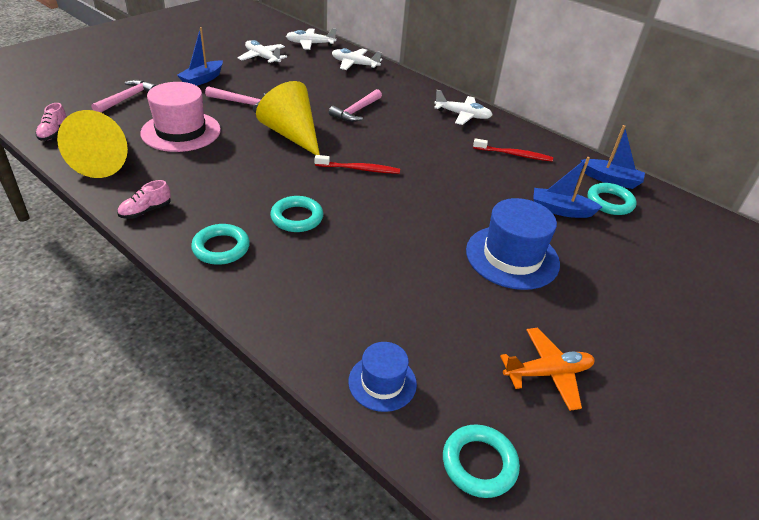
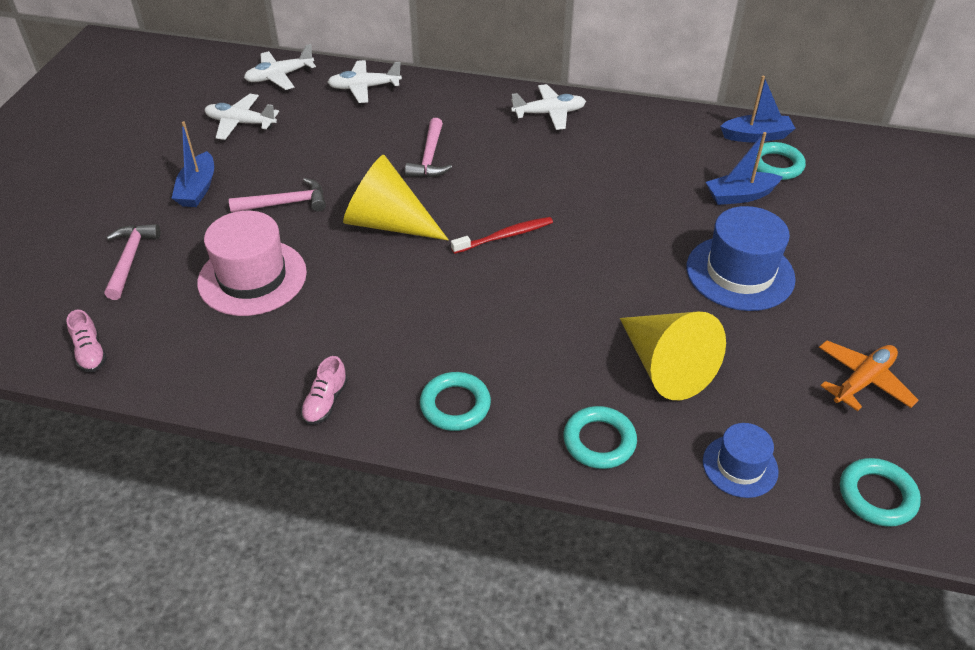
camera: 25 degrees left, 5 degrees up
(106, 160) = (203, 360): yellow cone -> yellow cone (665, 367)
(297, 218) = (497, 329): turquoise ring -> turquoise ring (599, 441)
(514, 154) = (643, 145): red toothbrush -> none

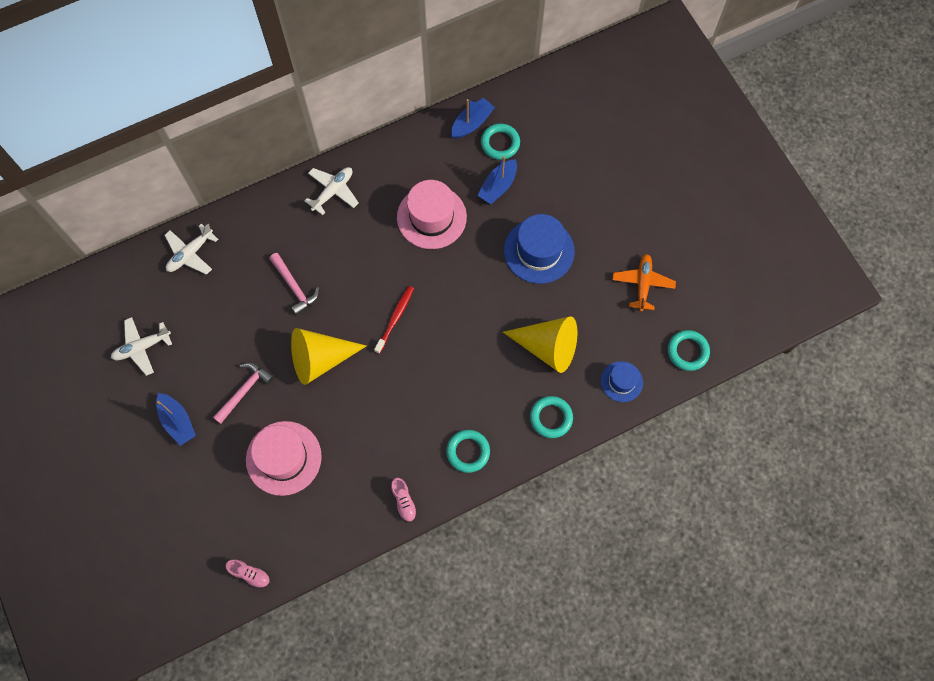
camera: 40 degrees left, 25 degrees up
(130, 259) = (198, 502): pink hammer -> none
(279, 76) = (120, 285): white plane -> none
(635, 181) = (431, 217): none -> pink hat

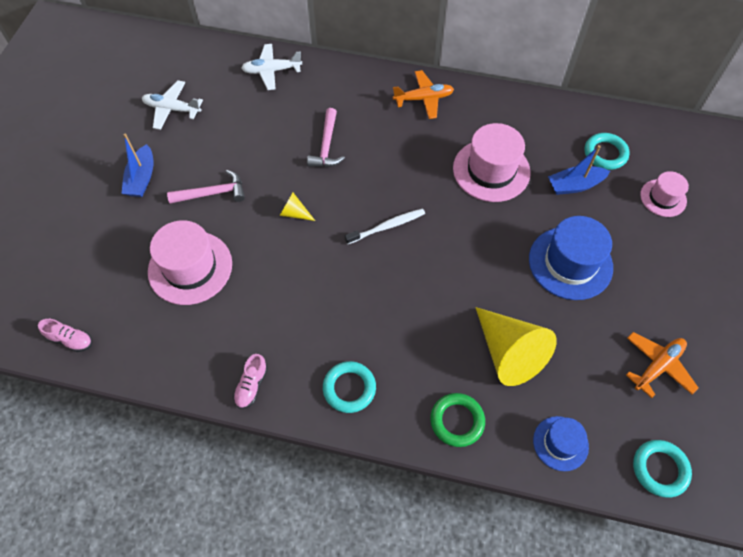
camera: 40 degrees right, 10 degrees down
(250, 574) = (70, 340): pink shoe -> pink shoe turned 45 degrees counterclockwise
(320, 359) = (294, 213): yellow cone -> yellow cone, size x0.44
(333, 191) = (423, 99): white plane -> orange plane
(395, 318) = (387, 226): red toothbrush -> white toothbrush
(472, 123) = (591, 123): blue boat -> none
(551, 418) = (457, 421): turquoise ring -> green ring
(563, 152) = (663, 198): none -> pink hat

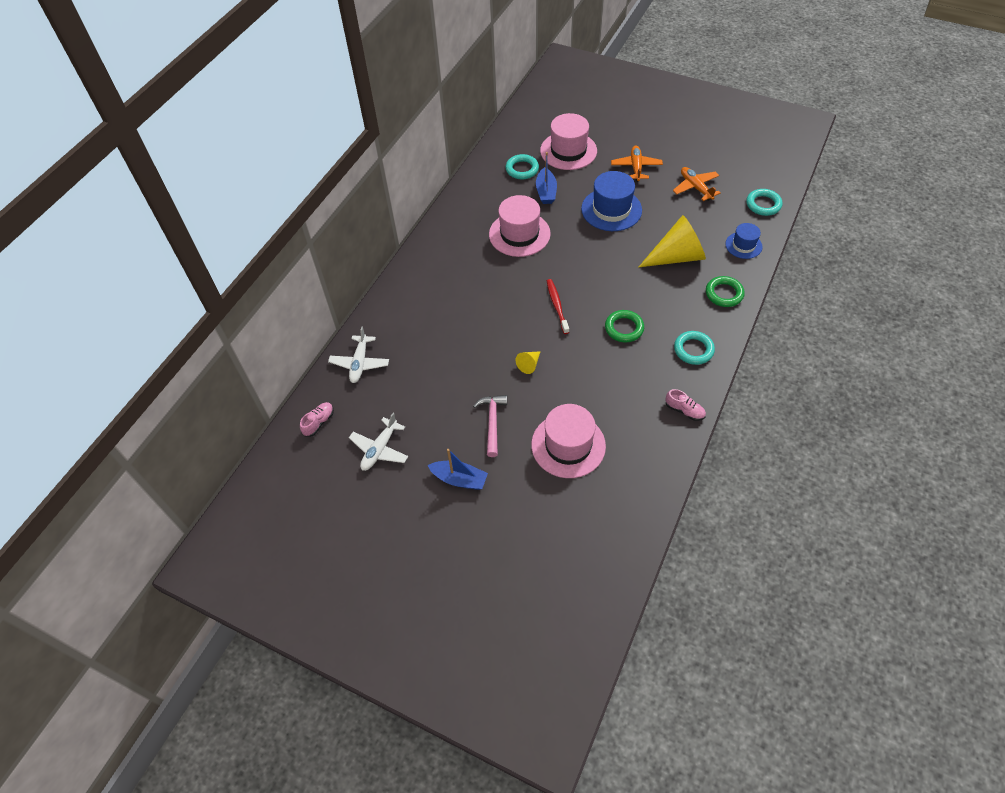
camera: 75 degrees left, 5 degrees down
(70, 340) = (625, 542): pink shoe -> pink shoe (319, 422)
(326, 146) = (463, 333): pink hammer -> none
(368, 303) = (624, 328): none -> green ring
(387, 226) = (557, 306): white toothbrush -> red toothbrush
(423, 99) = (433, 261): orange plane -> orange plane (636, 167)
(663, 198) = (568, 151): pink hat -> pink hat, size x1.74

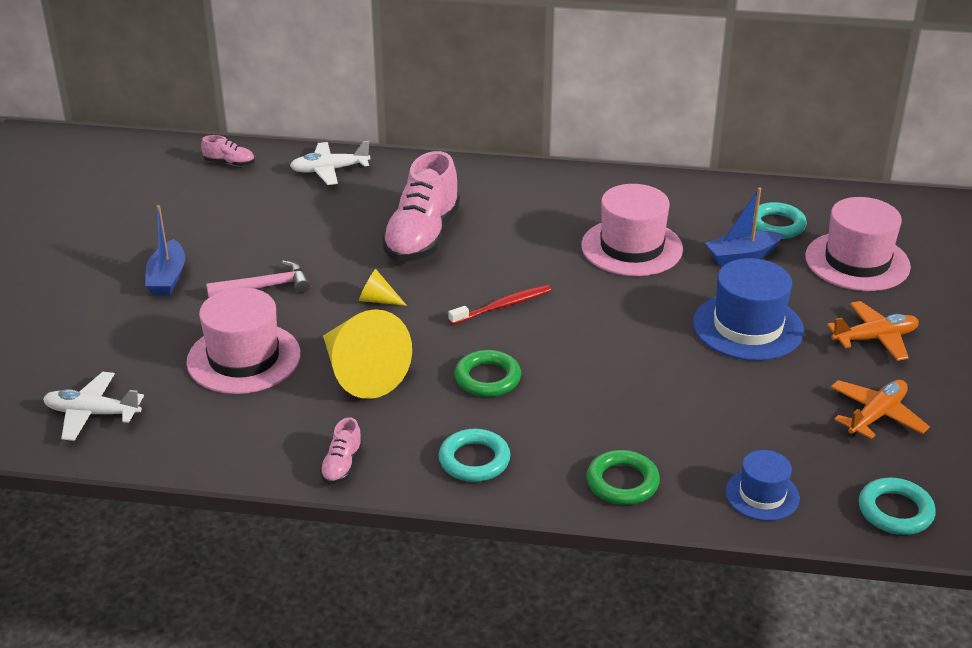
camera: 70 degrees right, 20 degrees down
(380, 449) = (200, 211): white plane -> white plane (92, 414)
(467, 328) = (422, 237): none -> pink shoe
(676, 257) = (681, 414): yellow cone -> yellow cone (361, 373)

